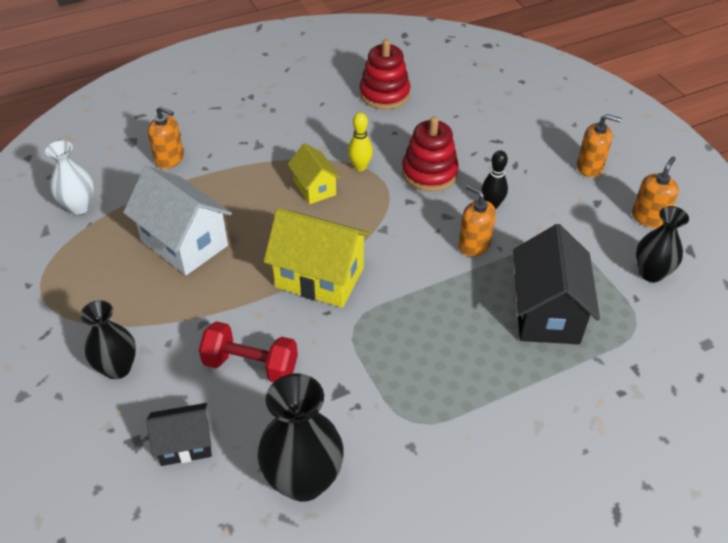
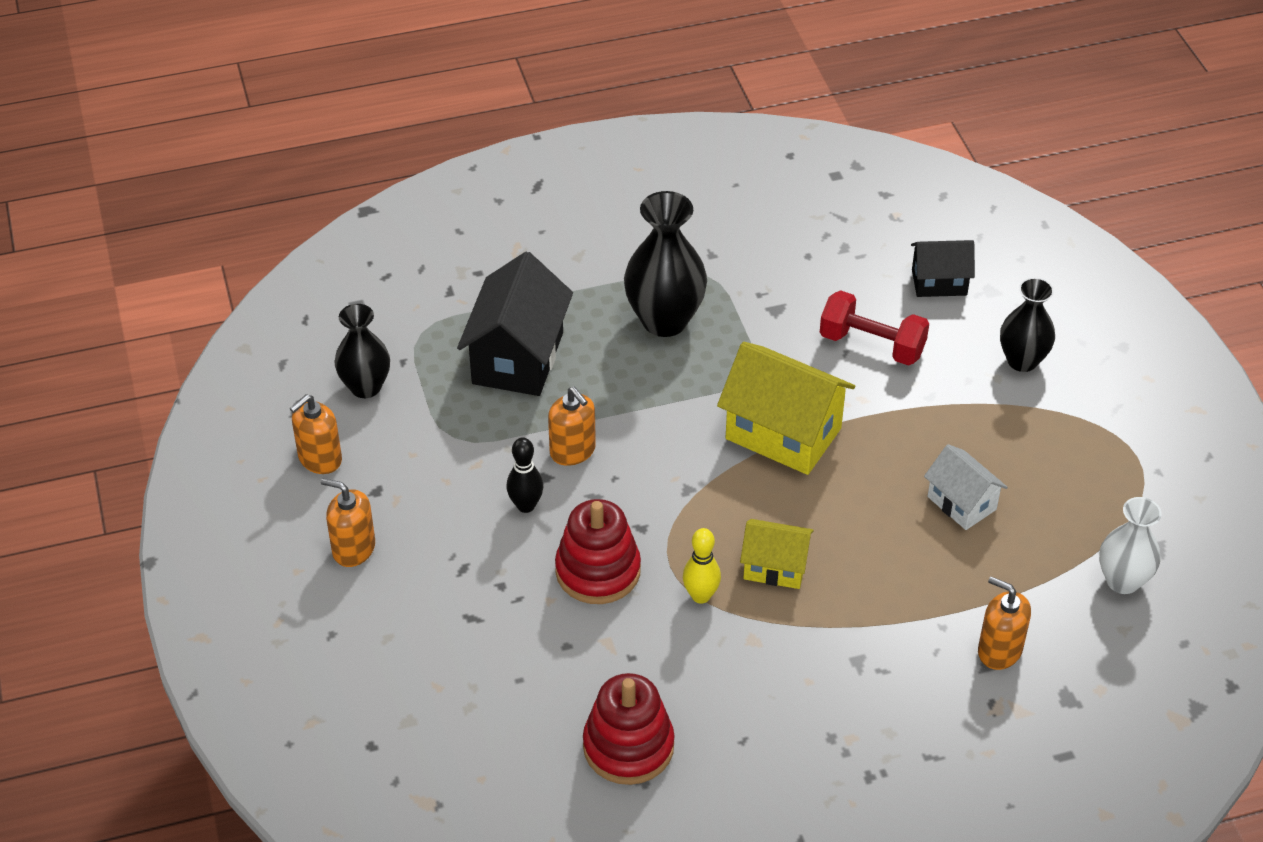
camera: 170 degrees left, 0 degrees up
(184, 243) = (961, 503): white house -> white house, size x0.58
(303, 480) = (821, 241): black vase -> black vase (664, 320)
(314, 188) = (775, 567): yellow house -> yellow house turned 60 degrees counterclockwise

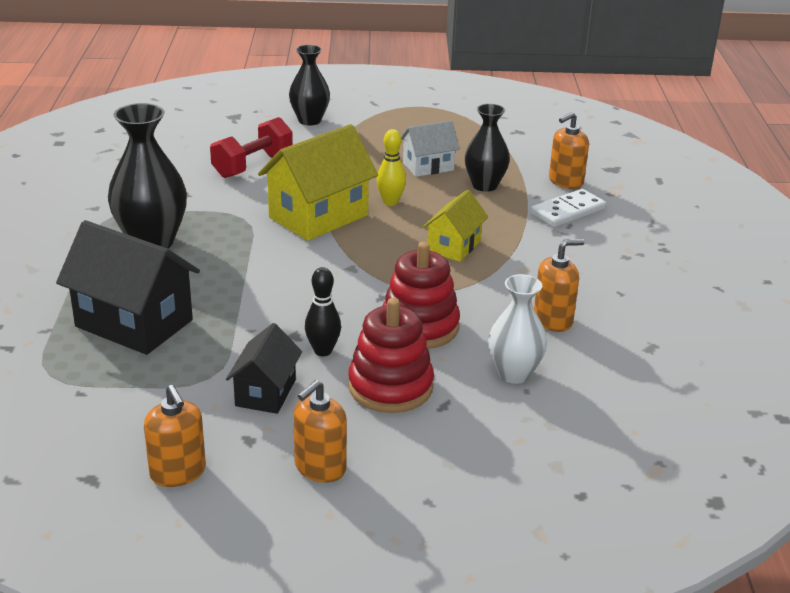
camera: 75 degrees left, 15 degrees down
(365, 387) = (97, 423): black vase -> black vase (484, 185)
(573, 451) = (272, 314): orange soap dispenser -> orange soap dispenser (553, 320)
(628, 746) = (615, 346): red stacking toy -> red stacking toy (390, 387)
(701, 596) = (469, 283): yellow bowling pin -> yellow bowling pin (390, 202)
(916, 664) = (568, 211): none -> white domino
(939, 282) = (210, 130): black house -> black house (265, 393)
(1122, 581) = (521, 132): white vase -> white vase (514, 373)

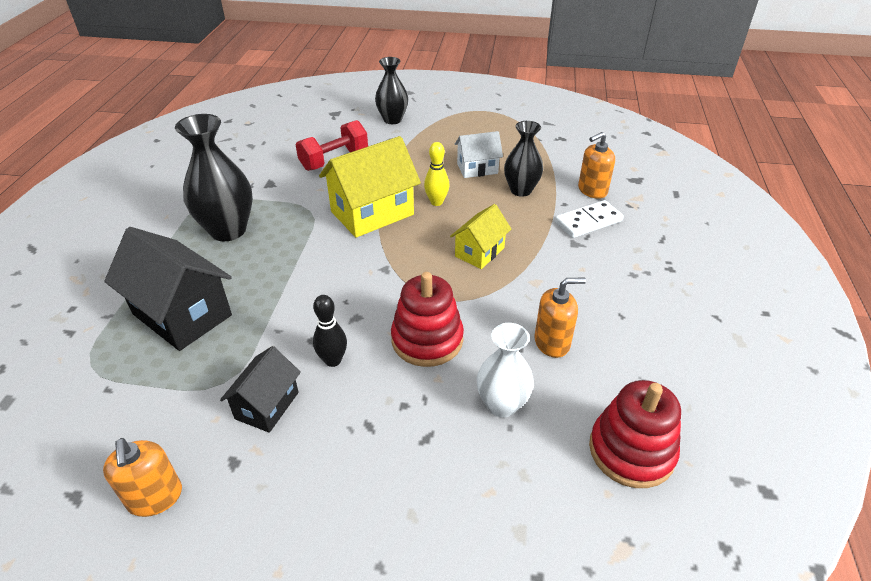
camera: 10 degrees right, 10 degrees up
(320, 467) = (287, 506): orange soap dispenser -> none
(390, 387) = (382, 410): red stacking toy -> red stacking toy (631, 451)

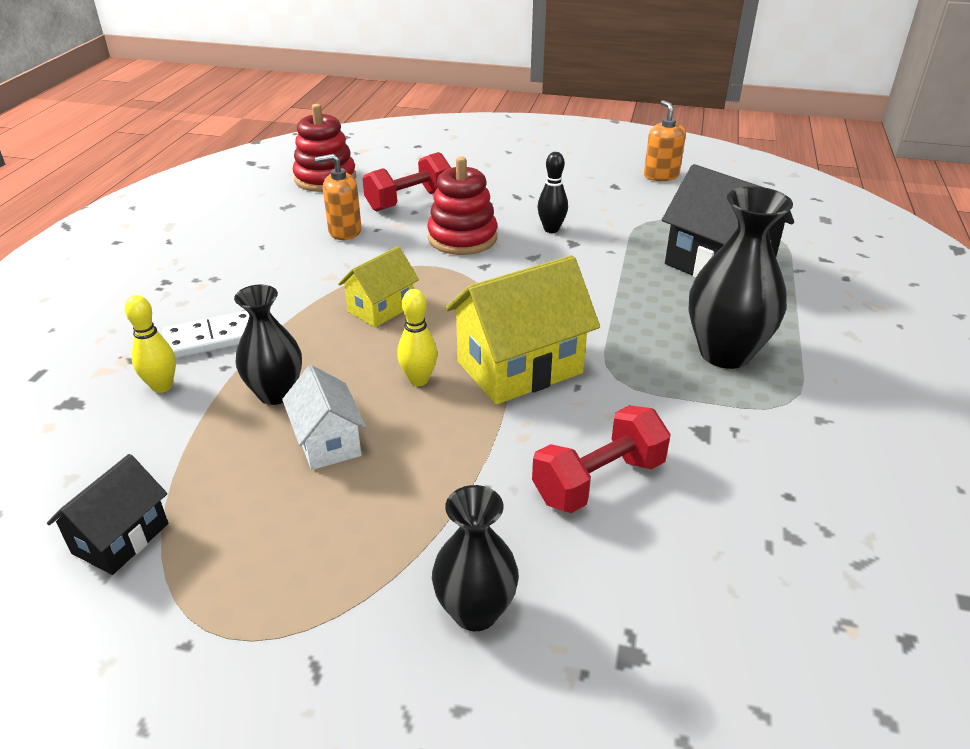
camera: 175 degrees left, 5 degrees down
(267, 405) = (601, 208): black house -> black house (120, 538)
(477, 168) = (328, 442): white house -> white house turned 75 degrees clockwise
(502, 404) = (409, 201): white vase -> red dumbbell
(592, 190) = (162, 386): orange soap dispenser -> yellow bowling pin

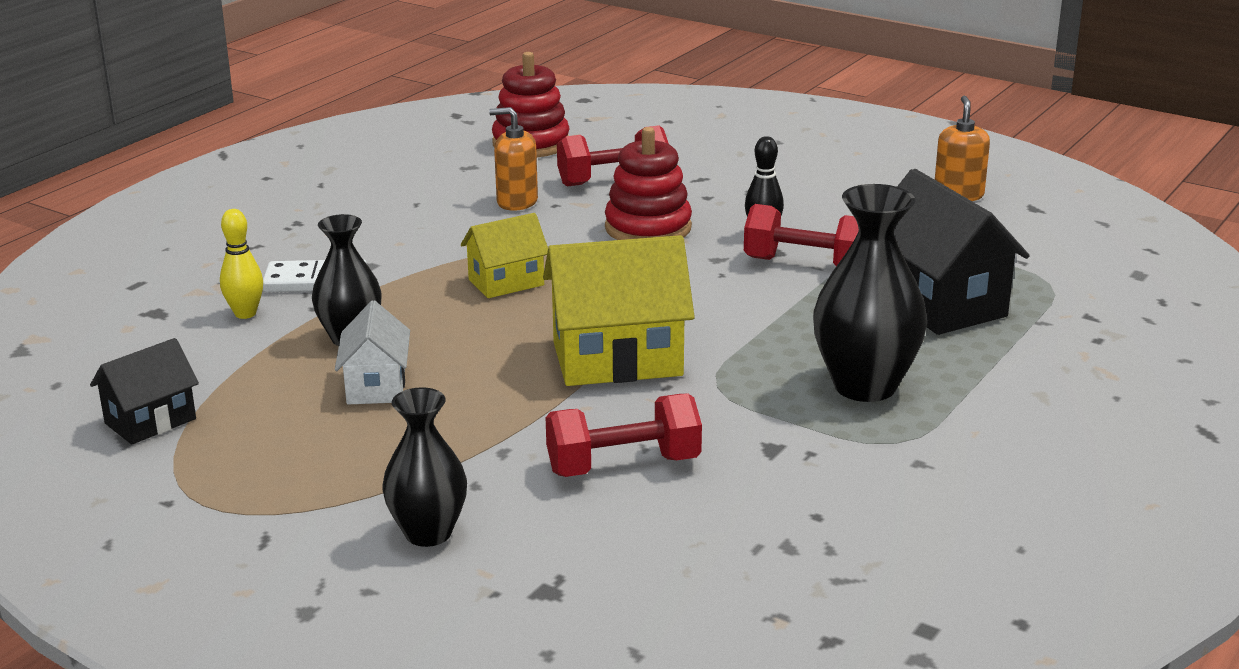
camera: 20 degrees right, 10 degrees down
(419, 380) = (501, 351): yellow bowling pin -> none
(600, 250) = (805, 264): none -> red dumbbell

